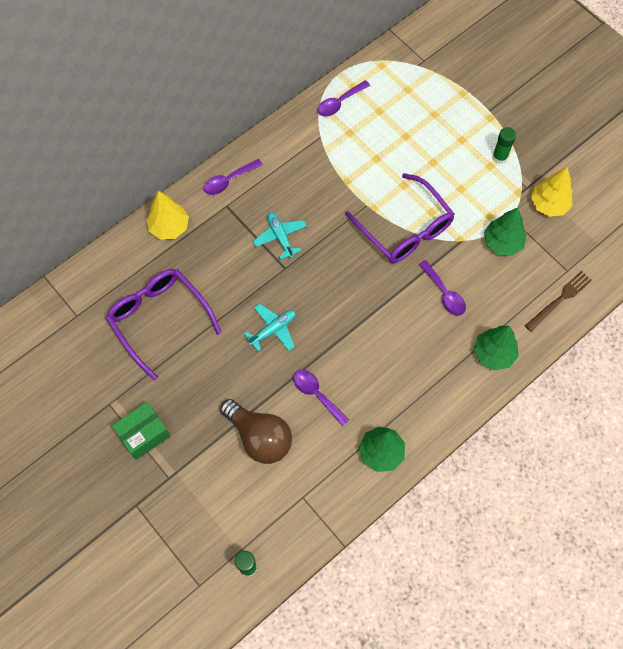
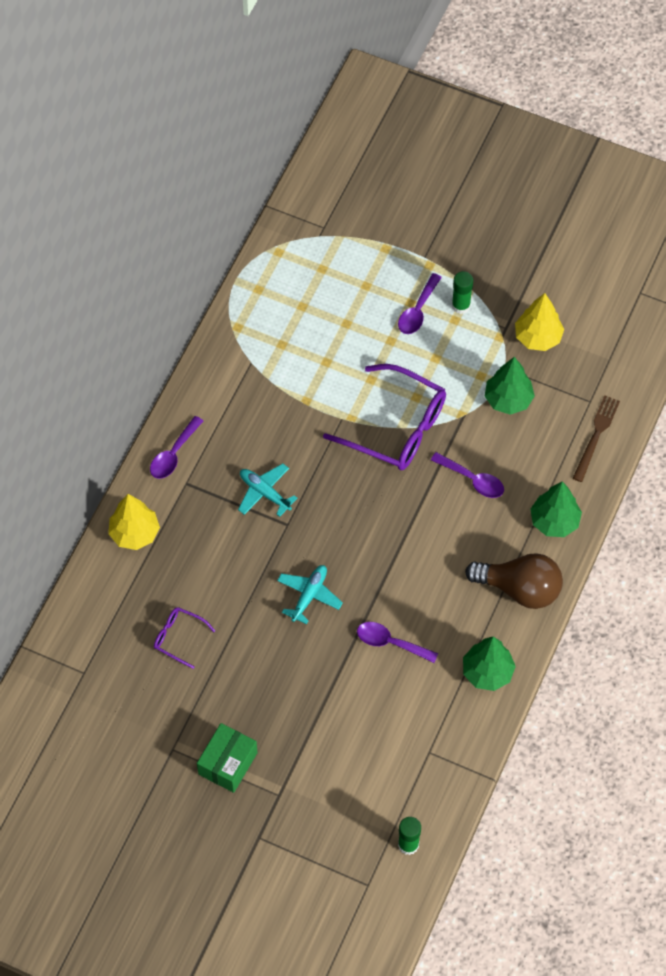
camera: 25 degrees left, 5 degrees down
(159, 319) = (179, 638): purple glasses -> purple glasses, size x0.48
(259, 437) = (353, 712): brown light bulb -> brown light bulb (519, 589)
(339, 103) = (253, 315): purple spoon -> purple spoon (417, 311)

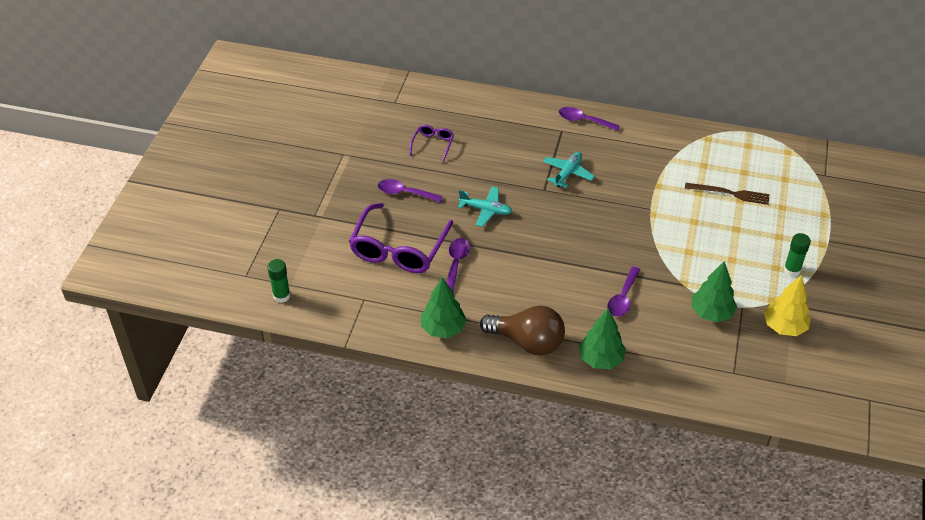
camera: 80 degrees right, 15 degrees down
(134, 533) = (511, 110): yellow tree -> none
(228, 763) = (336, 184): green box -> none
(396, 427) = (655, 243): purple glasses -> purple glasses (399, 249)
(417, 311) = (773, 242): purple spoon -> purple spoon (404, 193)
(519, 589) = (527, 342): brown light bulb -> brown light bulb turned 75 degrees counterclockwise
(596, 435) = (700, 381): brown fork -> brown fork (730, 193)

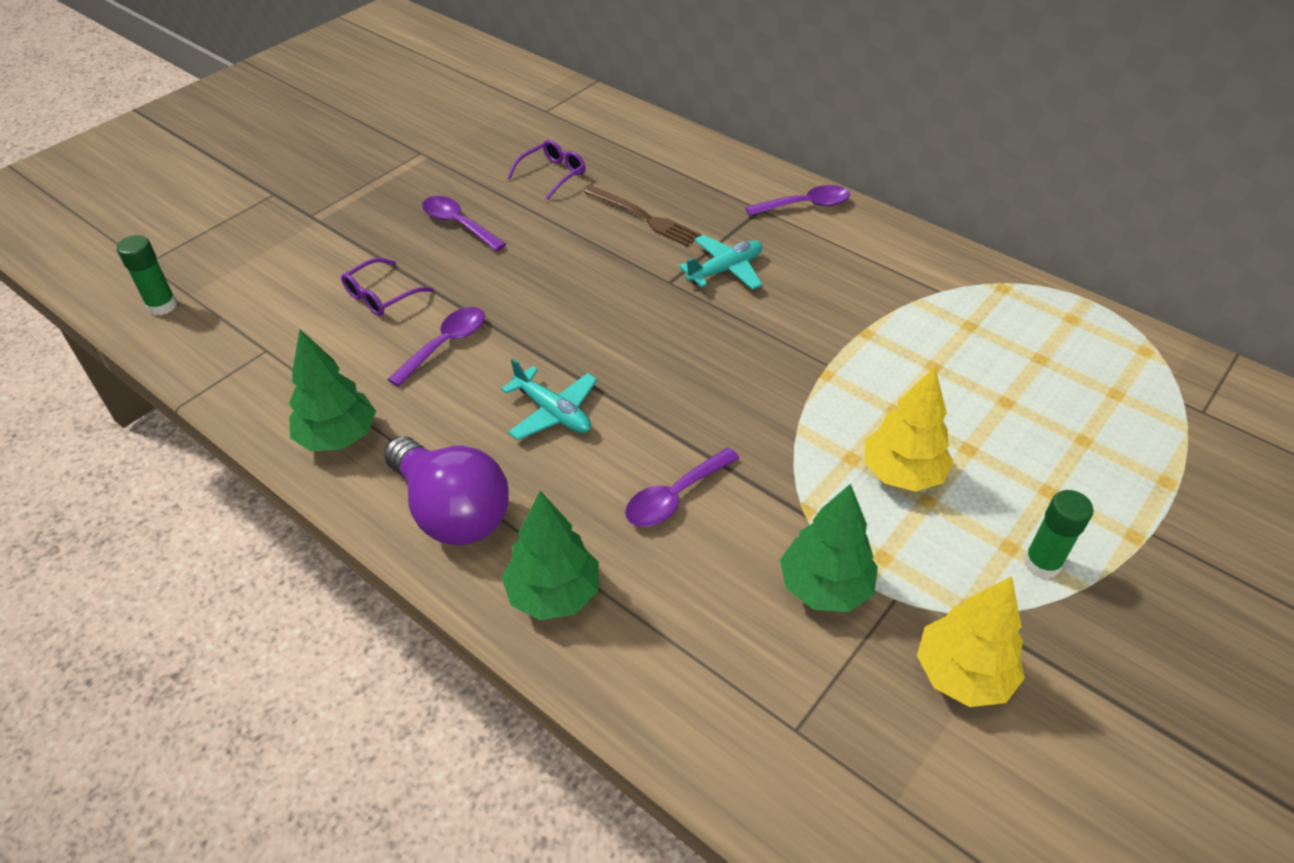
camera: 25 degrees right, 0 degrees up
(399, 249) = (381, 296): purple glasses -> purple glasses, size x0.48
(486, 210) = (555, 283): turquoise plane -> turquoise plane (553, 412)
(527, 342) = (452, 511): brown light bulb -> purple light bulb
(583, 121) = (805, 205): purple spoon -> purple spoon turned 120 degrees clockwise
(714, 251) = (901, 474): none -> yellow tree
(730, 193) = (993, 386): brown fork -> brown fork (645, 218)

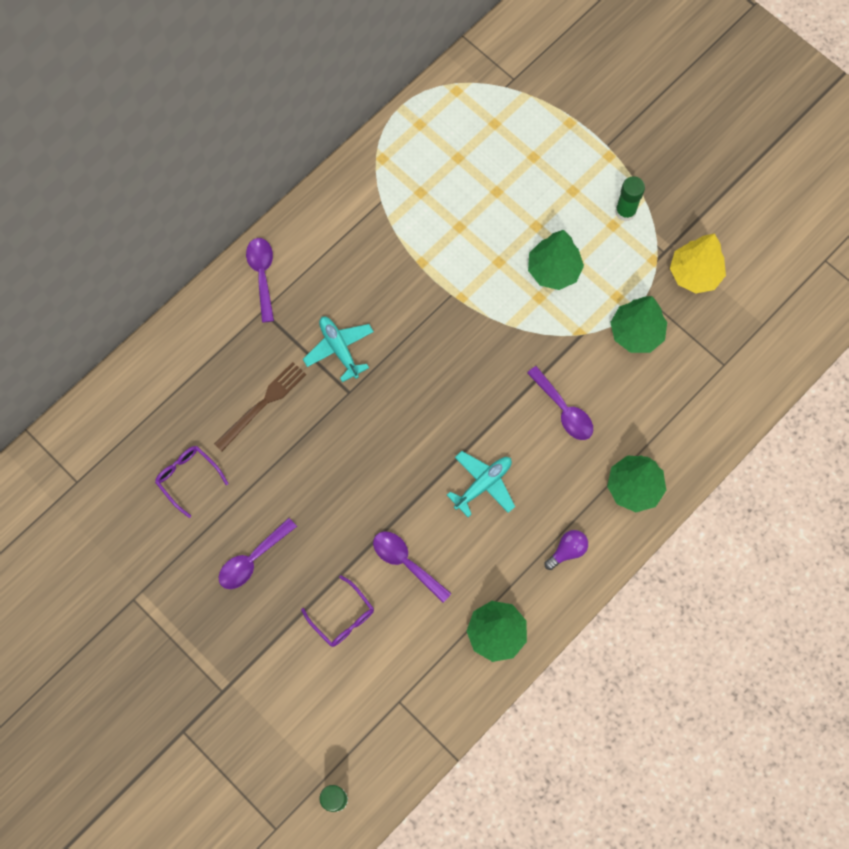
camera: 85 degrees left, 25 degrees up
(452, 511) = (567, 551): purple light bulb -> purple light bulb, size x0.45
(901, 474) = (553, 270): yellow tree -> green tree

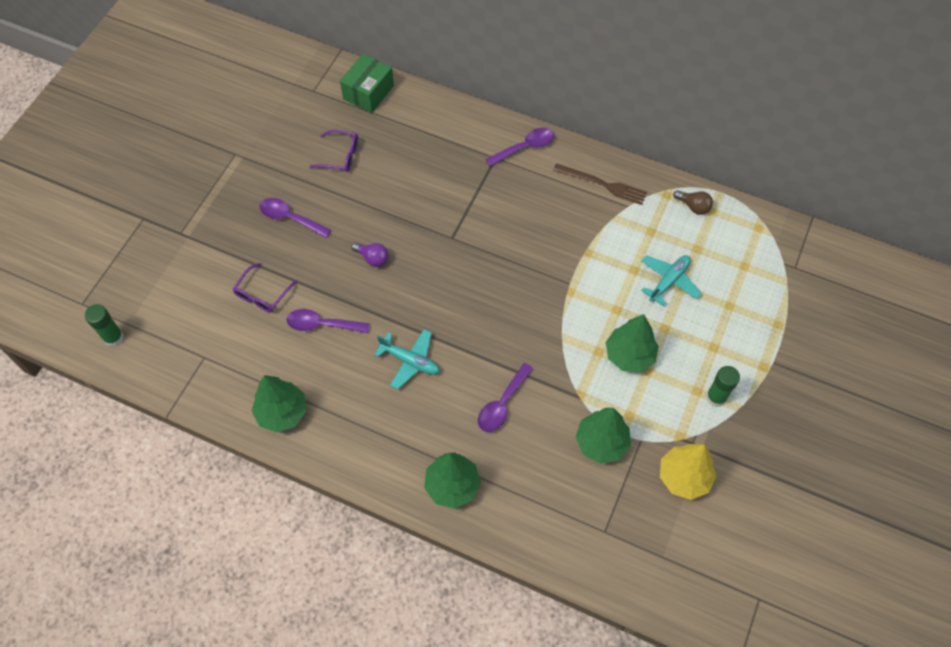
camera: 70 degrees right, 10 degrees down
(108, 418) = (368, 92): none -> green box
(188, 478) = (340, 156): purple glasses -> purple glasses turned 75 degrees clockwise
(263, 404) = (418, 183): brown fork -> brown fork (603, 184)
(339, 349) = (486, 219): turquoise plane -> turquoise plane (669, 281)
(406, 563) = (322, 324): purple spoon -> purple spoon turned 105 degrees counterclockwise
(407, 139) = (693, 206): none -> brown light bulb
(567, 551) = (374, 447): purple light bulb -> purple light bulb (372, 258)

